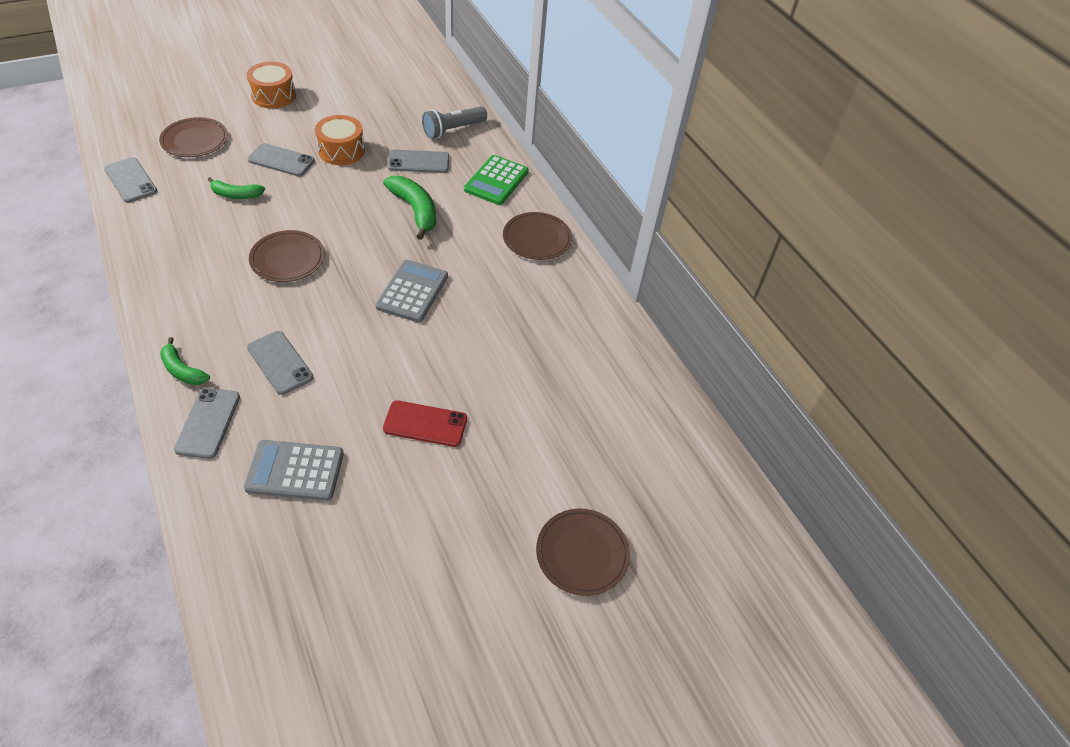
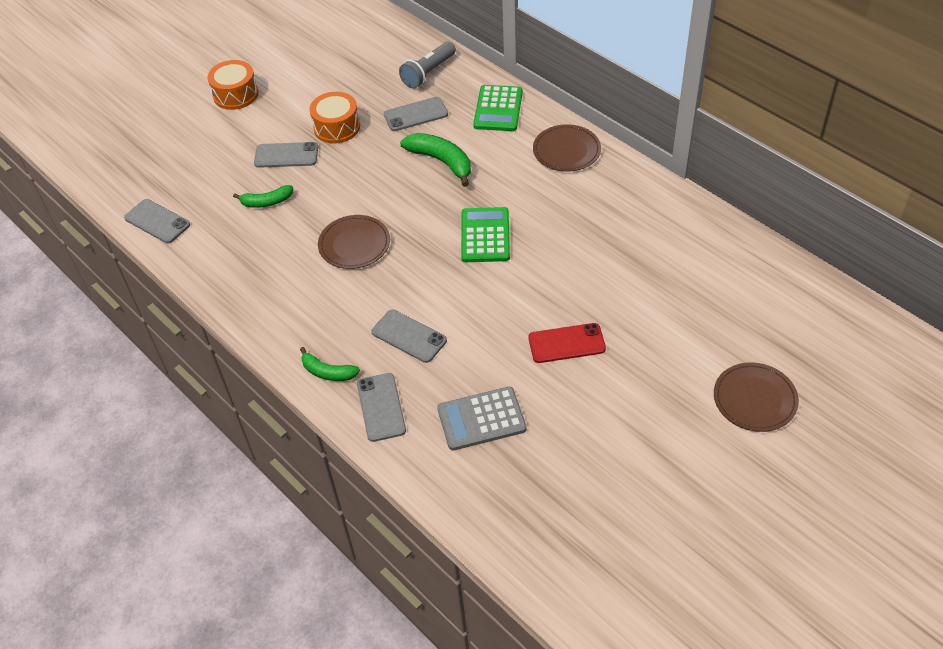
camera: 10 degrees left, 0 degrees up
(195, 140) = (190, 163): brown plate -> none
(412, 291) = (485, 235): grey calculator -> green calculator

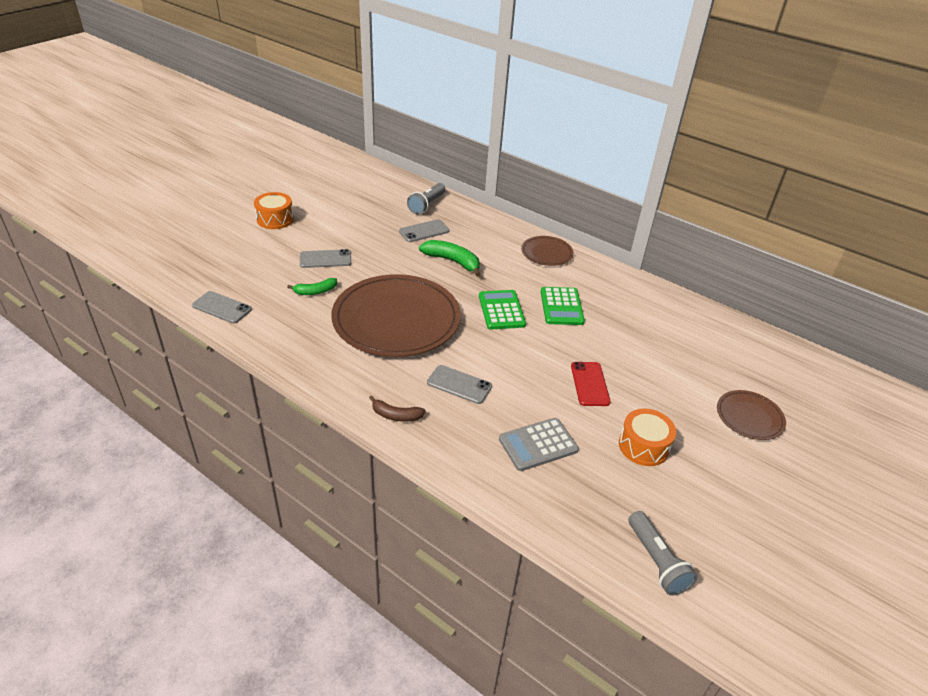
camera: 15 degrees left, 10 degrees down
(328, 372) = (396, 415): green banana -> brown banana
(337, 127) = (363, 240): orange drum -> orange drum (643, 446)
(354, 244) = (396, 319): brown plate -> brown plate, size x2.13
(381, 407) = (449, 440): grey phone -> none
(498, 109) = (487, 227): green calculator -> green calculator (561, 307)
(566, 343) = (589, 384): red phone -> red phone turned 75 degrees counterclockwise
(577, 569) = (657, 561): none -> grey flashlight

